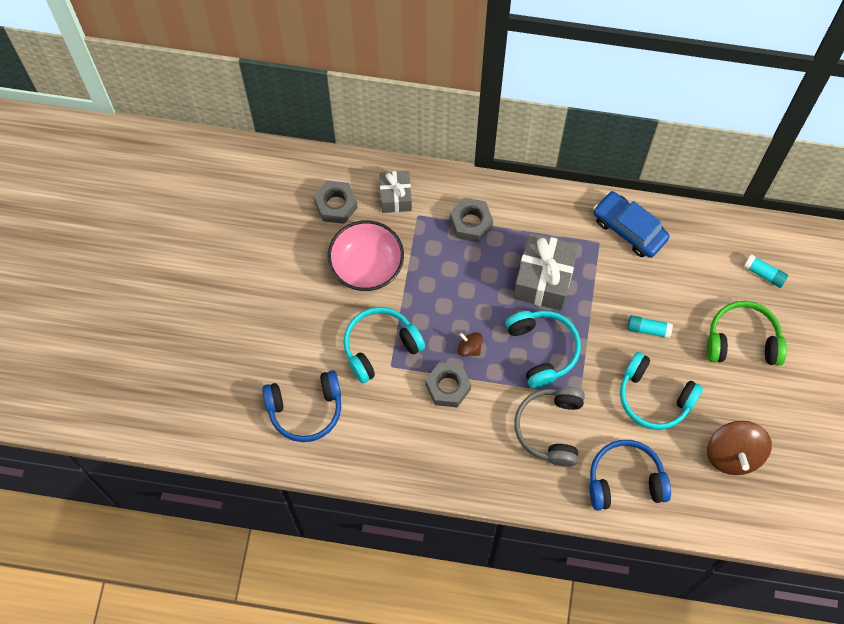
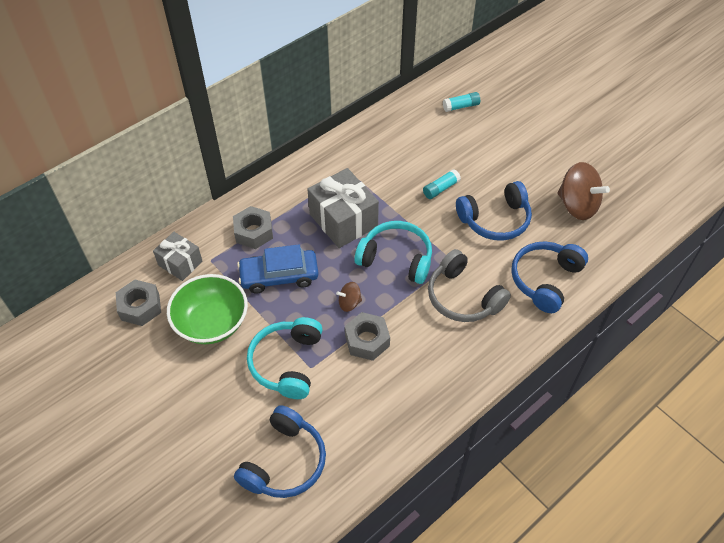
camera: 50 degrees left, 15 degrees down
(366, 266) = (212, 323): pink bowl -> green bowl
(629, 229) = (357, 149): blue car -> blue car (279, 276)
(654, 397) = (495, 220): turquoise headphones -> blue headphones
(742, 340) = (497, 147): green headphones -> none

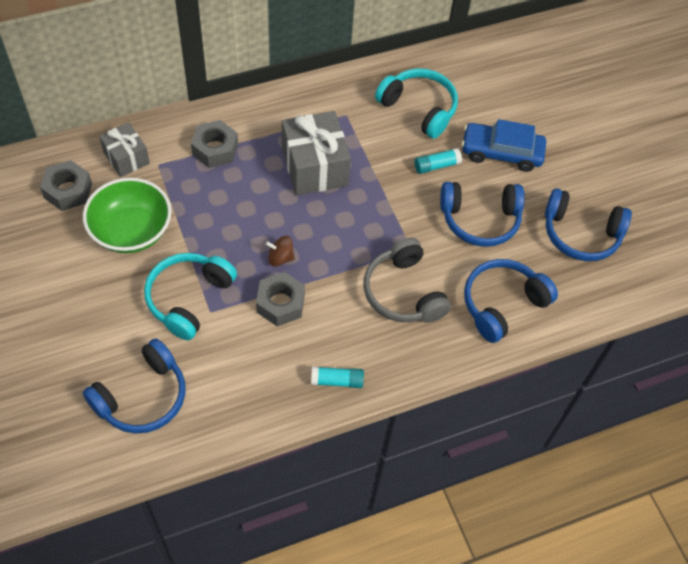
camera: 15 degrees right, 5 degrees up
(279, 276) = (220, 205): blue car -> blue car (501, 153)
(396, 258) = (351, 227): turquoise headphones -> turquoise headphones (419, 108)
(461, 106) = (504, 79): turquoise glue stick -> turquoise glue stick (337, 381)
(577, 206) = (580, 234): brown spinning top -> blue headphones

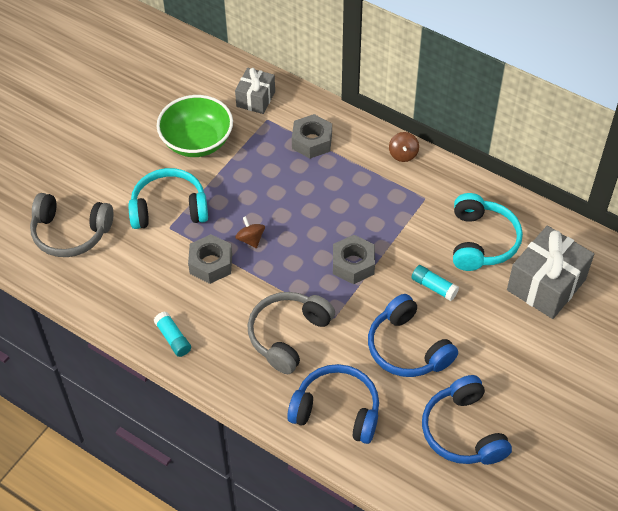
camera: 60 degrees right, 5 degrees down
(68, 190) = (199, 87): grey nut -> grey nut (353, 264)
(142, 397) = (70, 233): blue headphones -> grey headphones
(288, 99) = (403, 154): none -> brown spinning top
(314, 167) = (354, 209): grey gift -> grey gift (546, 285)
(501, 153) = (493, 325): blue car -> none

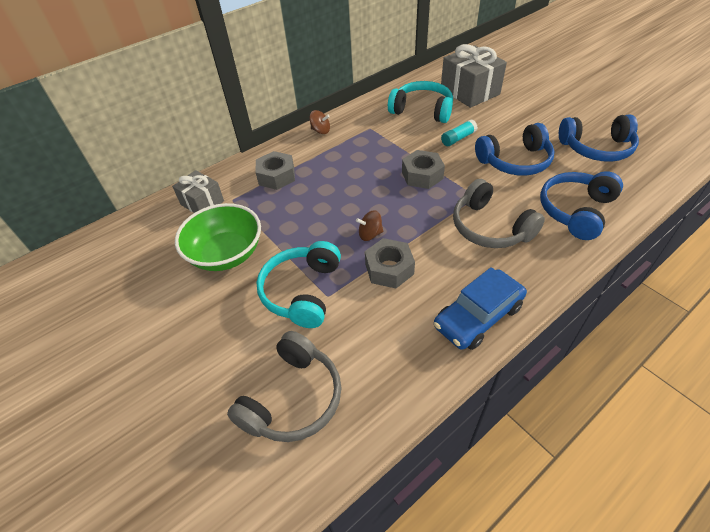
camera: 70 degrees left, 5 degrees down
(173, 338) = (478, 316): turquoise glue stick -> blue car

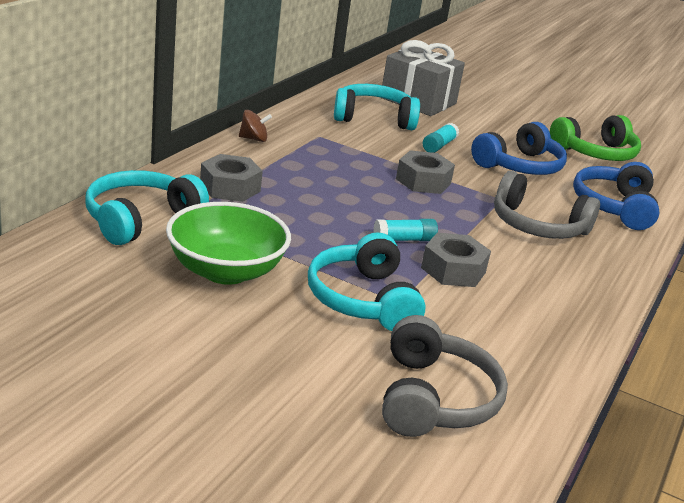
camera: 30 degrees left, 20 degrees down
(202, 203) = (140, 219): grey gift -> turquoise headphones
(370, 234) = (404, 240): brown spinning top -> turquoise glue stick
(478, 316) = (583, 303): blue car -> none
(596, 148) = (595, 153): blue headphones -> green headphones

